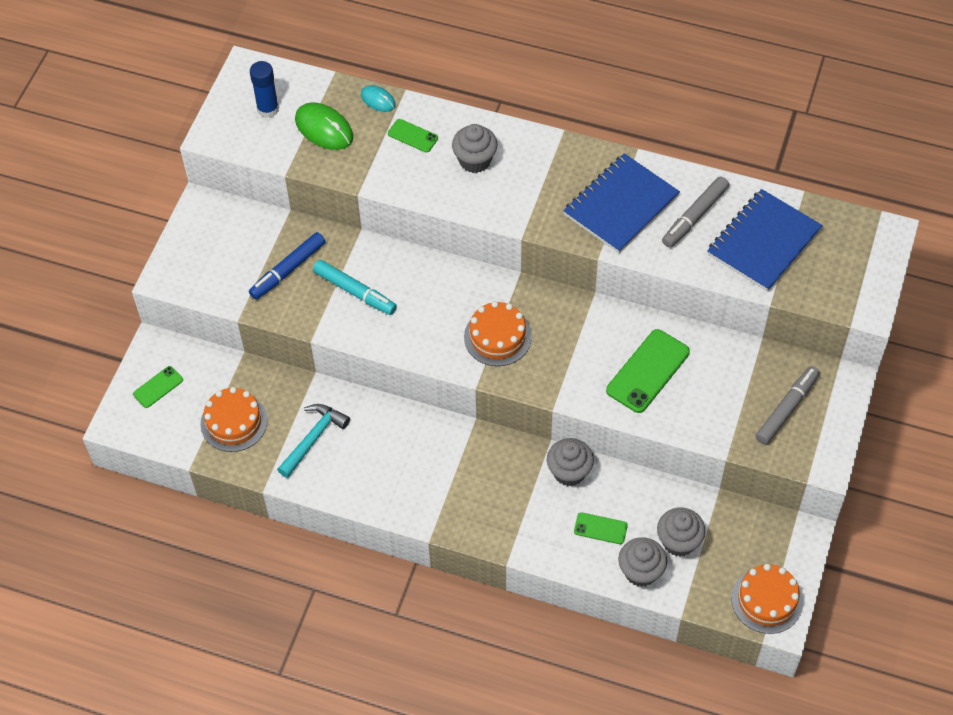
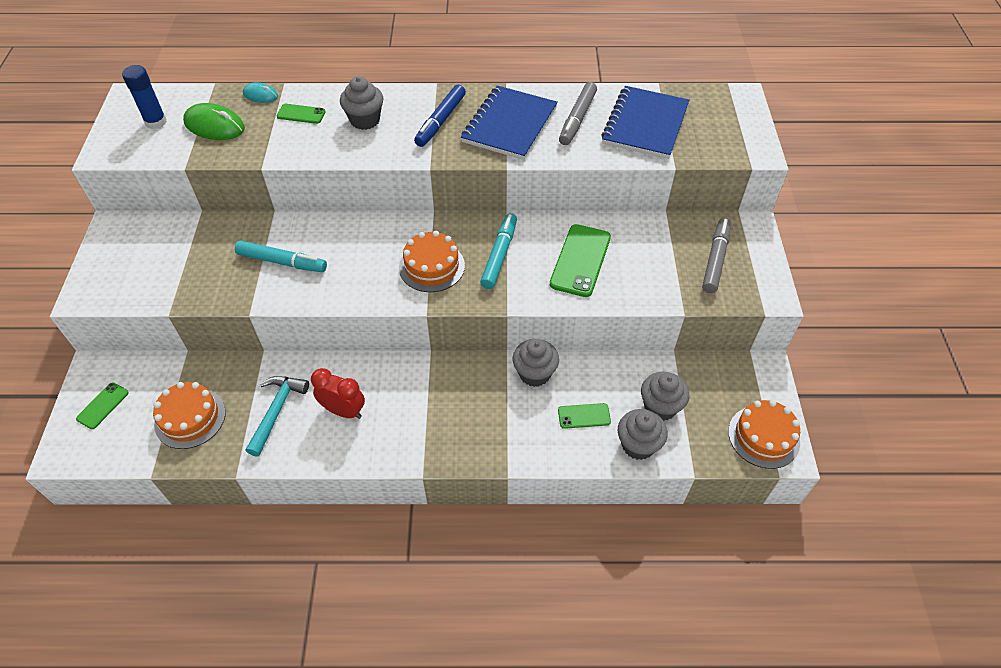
camera: 20 degrees left, 5 degrees down
(288, 270) = (211, 259): blue marker -> blue marker (441, 121)
(375, 456) = (343, 411): none -> red clock
(568, 343) = (499, 255): none -> turquoise marker

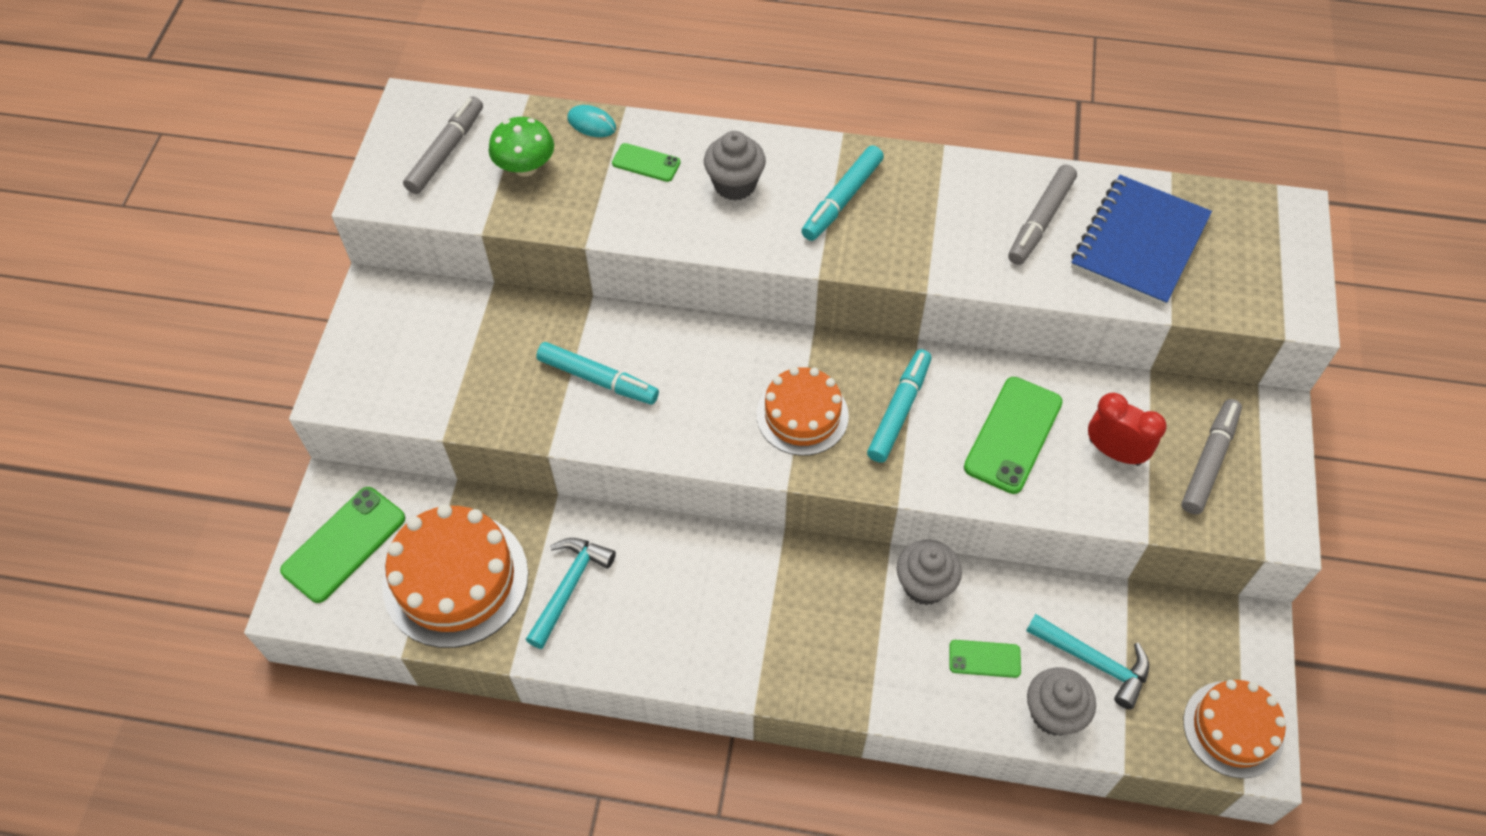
camera: 10 degrees right, 5 degrees up
(103, 405) = (344, 544): green phone -> green phone, size x1.83
(156, 122) = (446, 151): blue glue stick -> grey marker
(190, 418) = (455, 579): orange cake -> orange cake, size x1.56
(214, 125) = (525, 167): green mouse -> green mushroom
(343, 411) = (658, 600): red clock -> red clock (1114, 452)
(441, 121) = (842, 200): blue marker -> turquoise marker
(509, 125) = (940, 218): blue notebook -> none
(660, 407) = (1093, 662): grey cupcake -> turquoise hammer

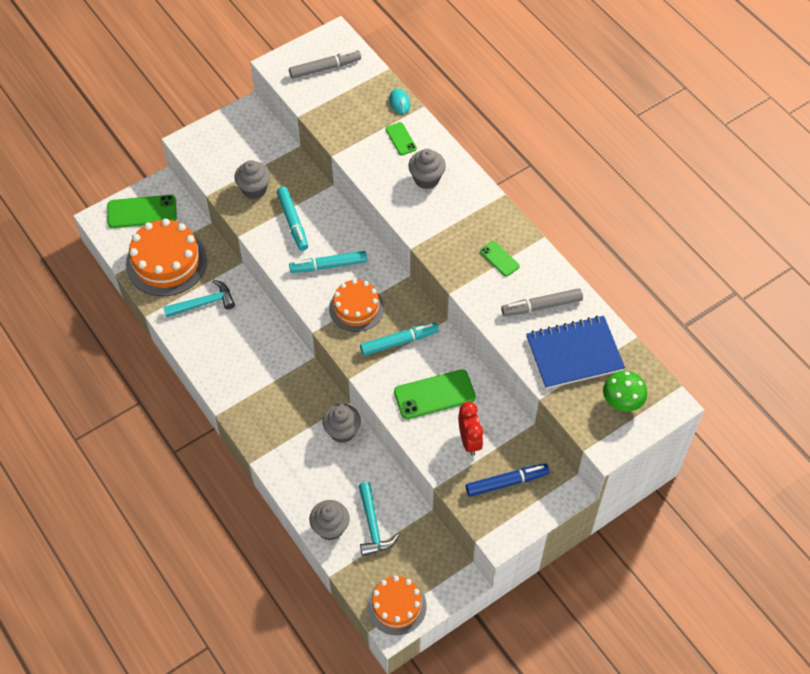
camera: 45 degrees right, 0 degrees up
(498, 380) = (254, 189): none -> grey cupcake
(525, 167) = (348, 101): green mushroom -> green mushroom (622, 401)
(842, 200) = (464, 223): turquoise marker -> turquoise marker (328, 266)
(984, 659) = (329, 481): green phone -> green phone (499, 259)
(1209, 461) = (506, 482): grey marker -> blue marker

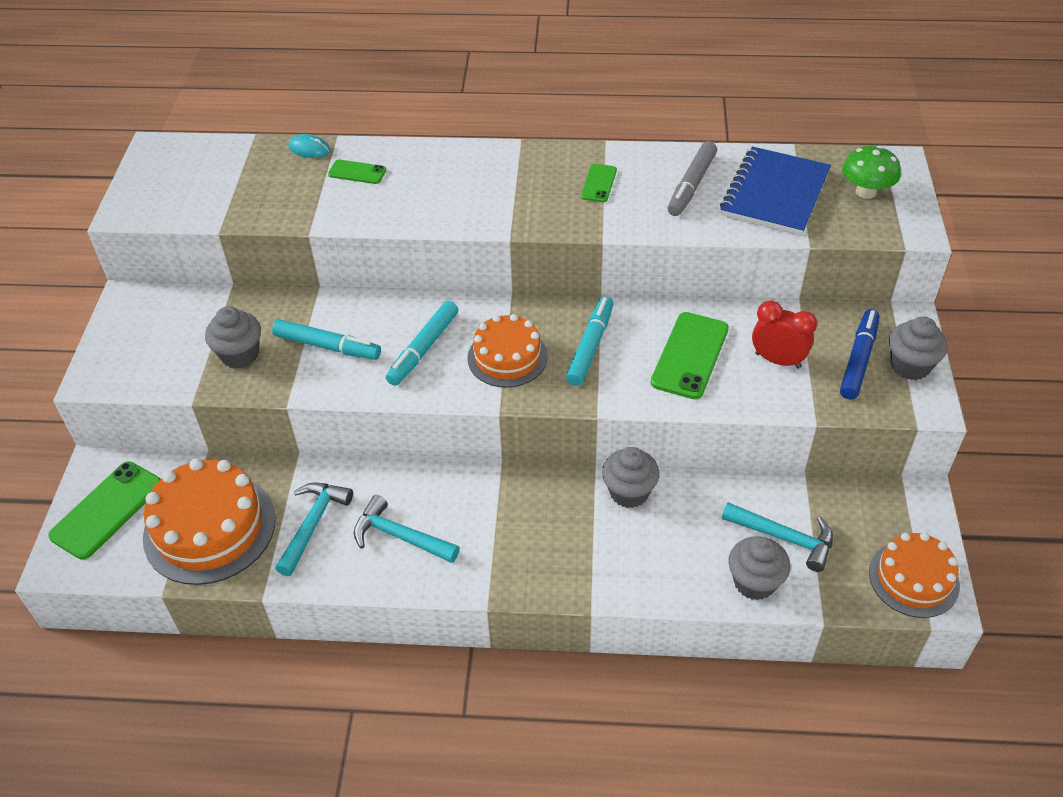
camera: 50 degrees left, 10 degrees down
(228, 346) = (400, 536): none -> turquoise hammer
(325, 68) = (186, 178): grey marker -> none
(426, 179) = (433, 181): grey cupcake -> grey cupcake (910, 366)
(499, 259) = (598, 183): green phone -> green phone turned 75 degrees counterclockwise

